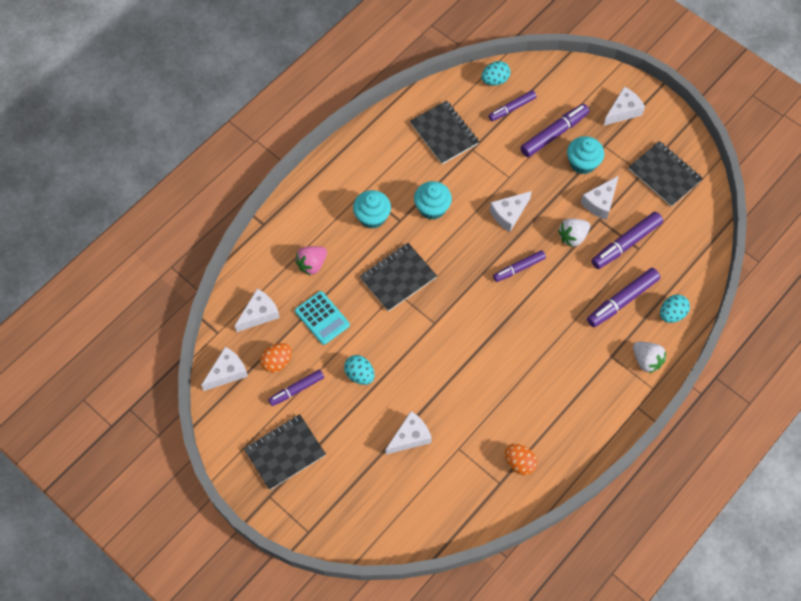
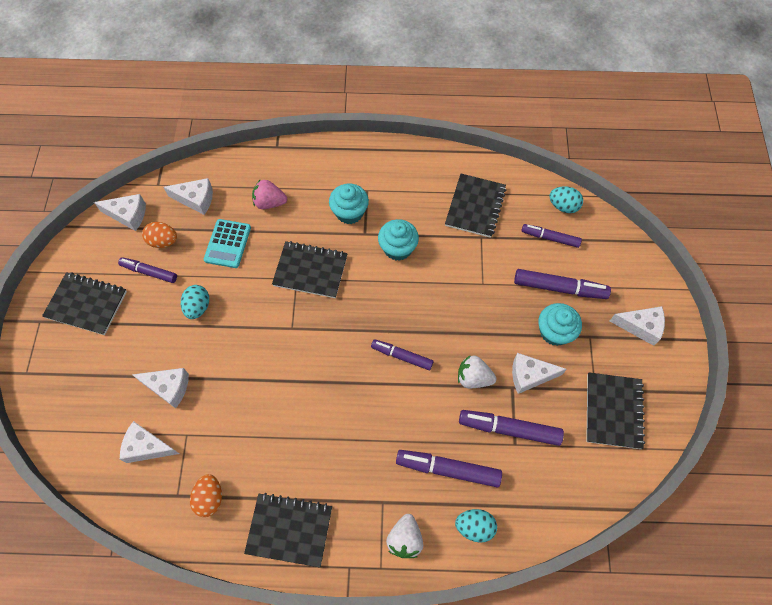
camera: 50 degrees right, 0 degrees up
(509, 214) = (447, 310): white cheese -> white cheese (147, 447)
(583, 426) = (289, 529): none -> black notebook

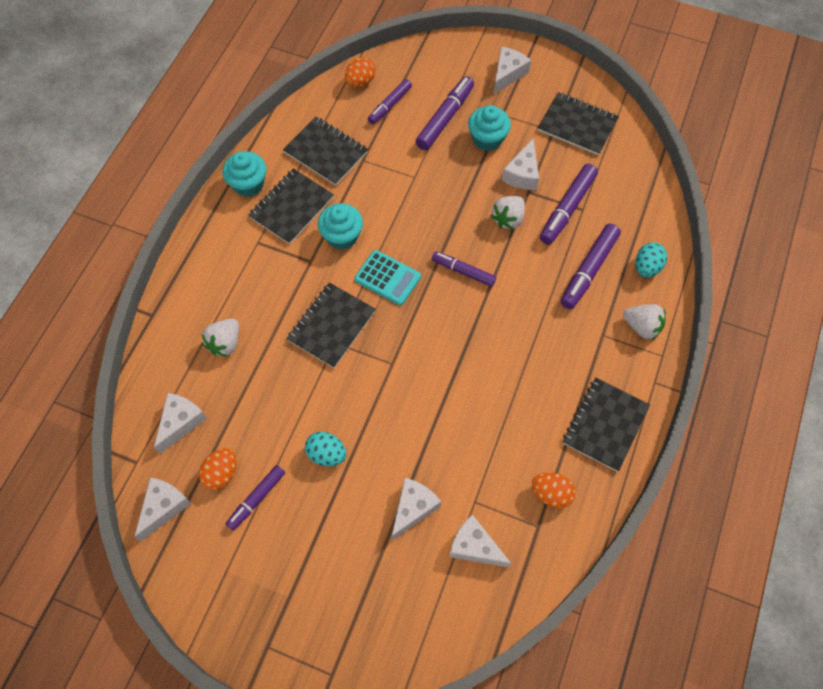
camera: 70 degrees left, 0 degrees up
(86, 304) = (268, 583): black notebook -> black notebook (291, 207)
(147, 447) = (474, 546): white cheese -> white cheese turned 90 degrees clockwise
(228, 244) = (259, 402): turquoise calculator -> turquoise calculator (387, 278)
(269, 202) = (225, 343): pink strawberry -> white strawberry
(349, 212) = (277, 267): turquoise cupcake -> turquoise cupcake (248, 184)
(402, 356) = (463, 271): purple marker -> purple marker turned 75 degrees clockwise
(563, 206) = (360, 82): turquoise egg -> orange egg

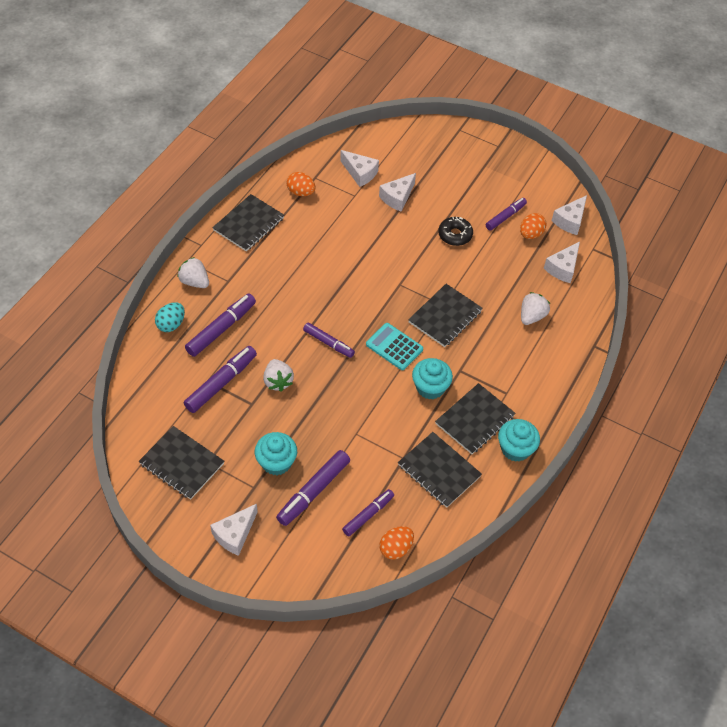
camera: 175 degrees left, 10 degrees down
(326, 454) = (455, 235): turquoise egg -> black donut
(508, 219) = (278, 381): white strawberry -> white strawberry turned 120 degrees clockwise
(522, 174) = (252, 421): white cheese -> none

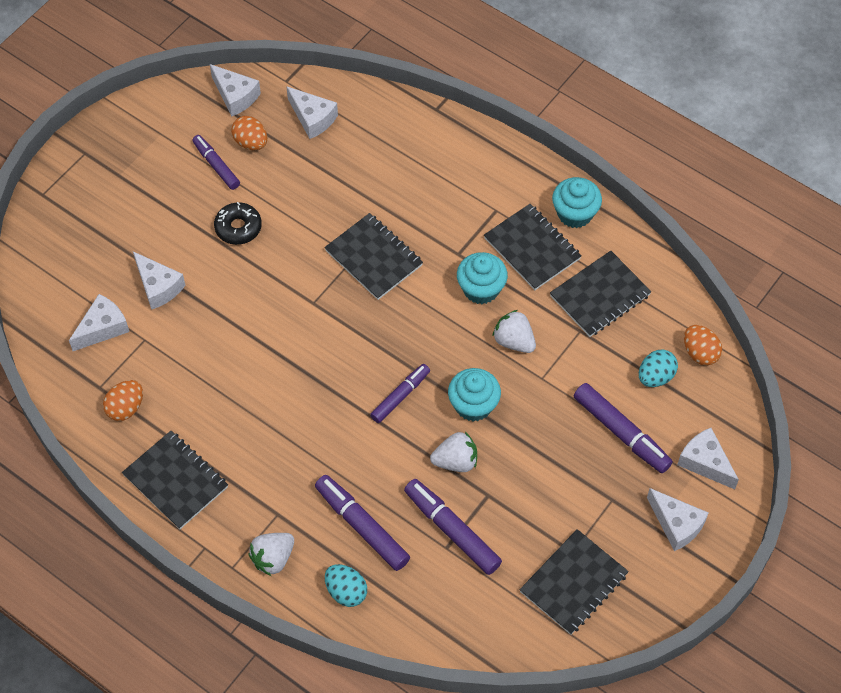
camera: 80 degrees left, 5 degrees up
(276, 462) = (578, 471): turquoise cupcake -> turquoise cupcake (473, 405)
(292, 554) = (705, 462): none -> white cheese
(368, 515) = (655, 377): purple marker -> turquoise egg
(394, 347) = (415, 321): turquoise calculator -> none
(531, 316) = (384, 164): white strawberry -> white strawberry (514, 341)

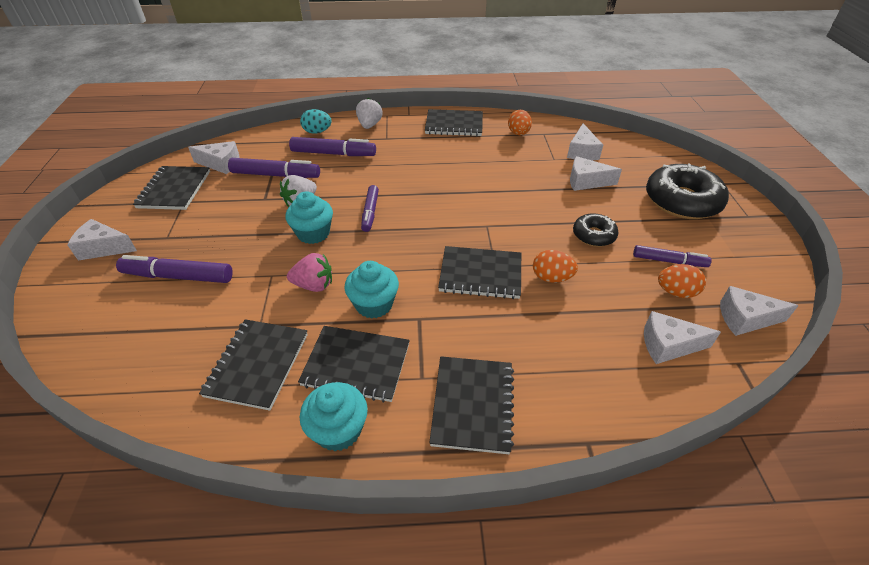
camera: 140 degrees right, 15 degrees down
(111, 204) = (682, 201): none -> black donut
(480, 172) = (473, 405): none -> black notebook
(514, 341) = (314, 285): white strawberry -> pink strawberry
(655, 377) = (163, 330): turquoise egg -> none
(700, 353) = (121, 375): orange egg -> orange egg (551, 278)
(705, 462) = (89, 295): white cheese -> white cheese (221, 164)

